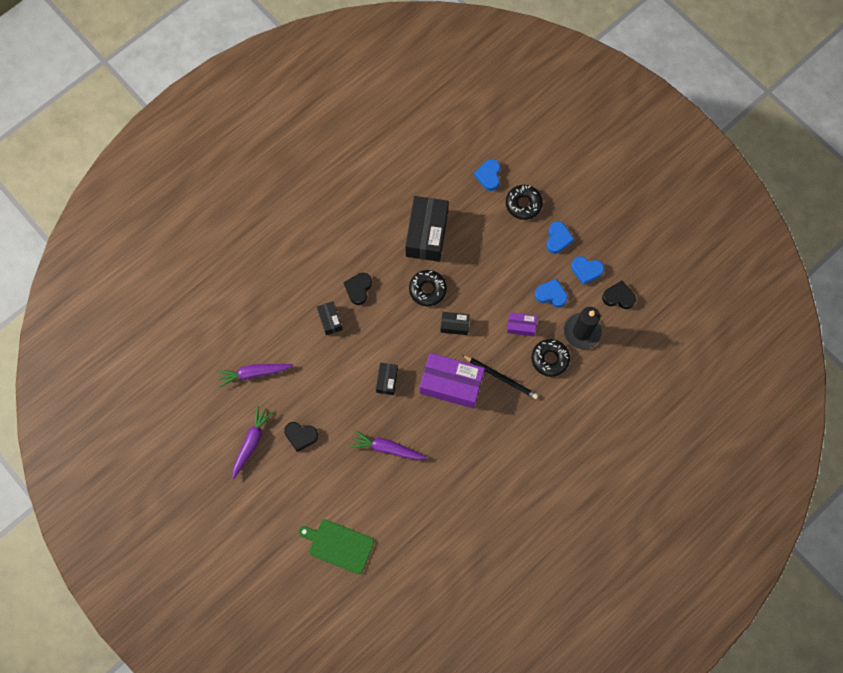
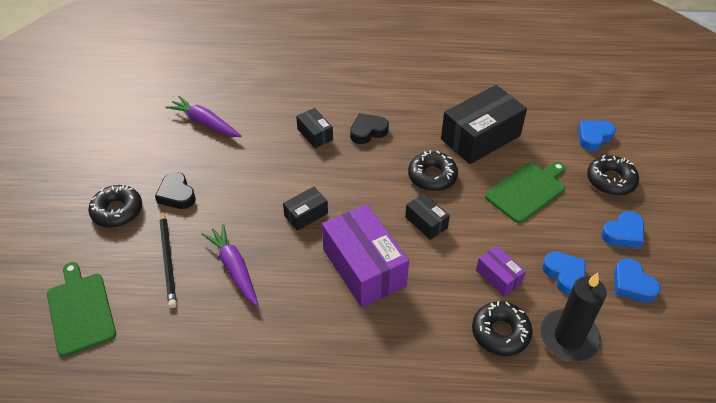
camera: 45 degrees right, 25 degrees down
(251, 442) = (133, 166): purple carrot -> none
(281, 477) = (117, 211): none -> black donut
(330, 320) = (315, 134): black box -> black box turned 60 degrees counterclockwise
(486, 253) = (527, 191): none -> green cutting board
(501, 377) = (424, 304): black pencil -> black pencil (168, 260)
(618, 297) = (652, 339): black heart -> none

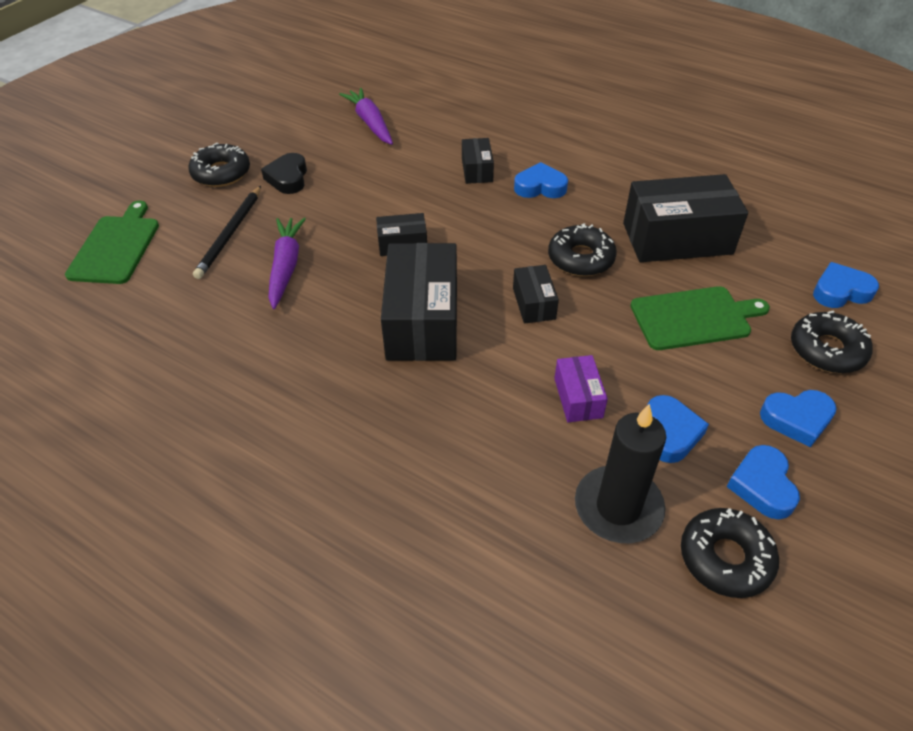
camera: 30 degrees right, 0 degrees up
(364, 267) = (422, 321): purple box -> black box
(368, 131) = (540, 187): black heart -> blue heart
(500, 333) = (530, 460): black donut -> black donut (725, 558)

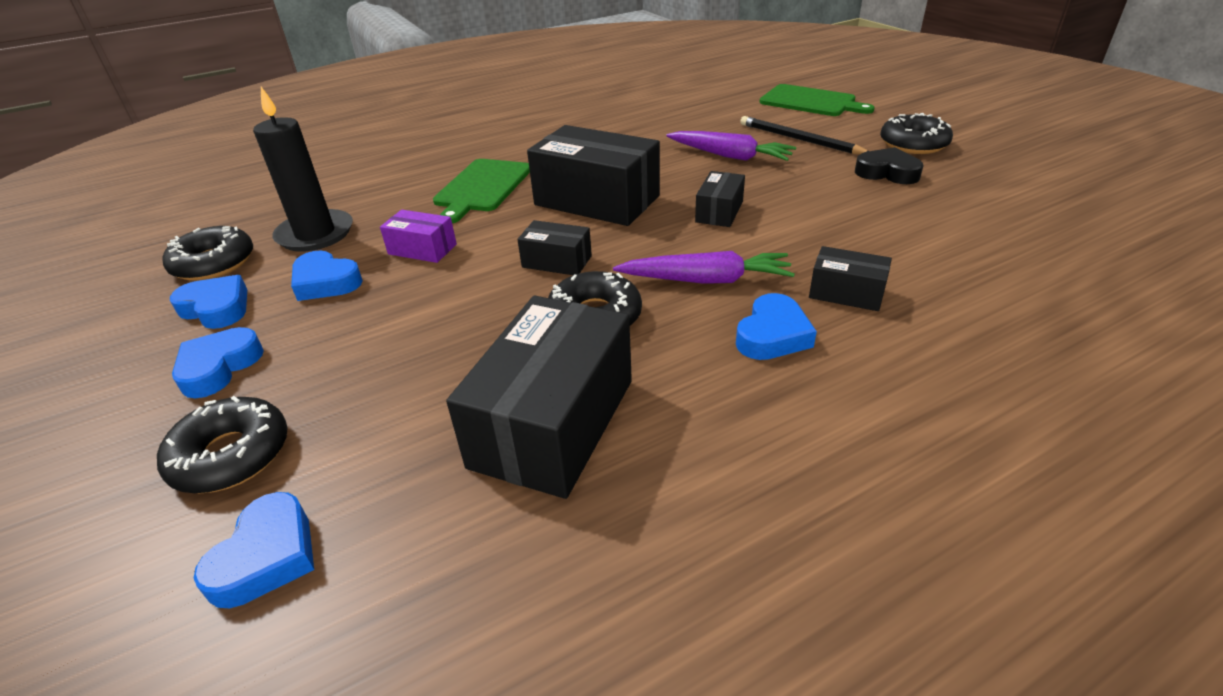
camera: 120 degrees right, 10 degrees down
(370, 123) = (1013, 238): purple carrot -> purple carrot (706, 280)
(694, 318) = (413, 363): green cutting board -> green cutting board (482, 187)

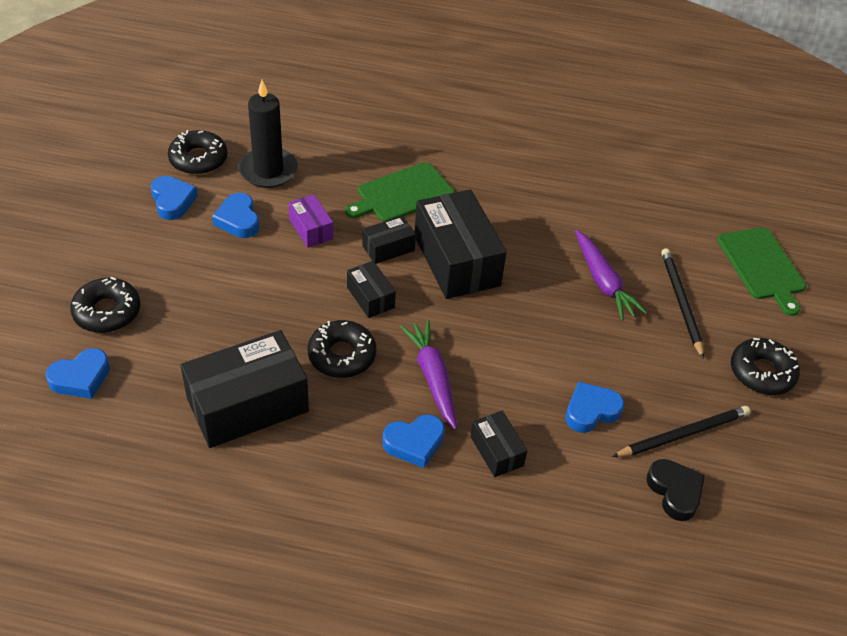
camera: 35 degrees right, 10 degrees up
(219, 367) = (142, 249): blue heart -> blue heart (591, 411)
(706, 280) = (433, 378): purple carrot -> purple carrot turned 150 degrees counterclockwise
(719, 212) = (518, 330): black box -> black box (388, 248)
(887, 172) = (689, 384): black heart -> black heart (675, 492)
(939, 199) = (683, 434): none -> black pencil

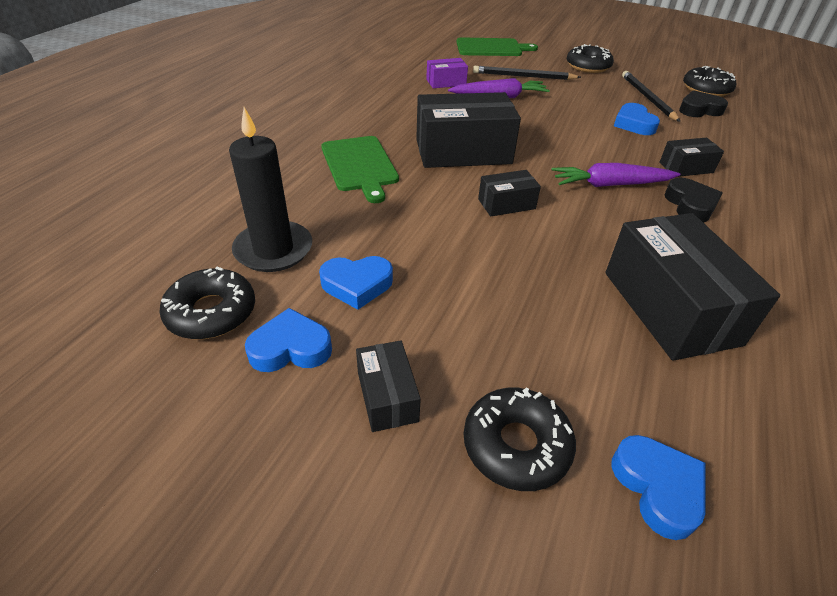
camera: 75 degrees left, 5 degrees down
(311, 229) = (393, 229): purple box -> purple box (446, 82)
(342, 355) = (587, 232): black donut -> black donut (706, 89)
(388, 248) = (437, 184): black box -> black box (387, 396)
(414, 443) = (690, 205): blue heart -> black heart

